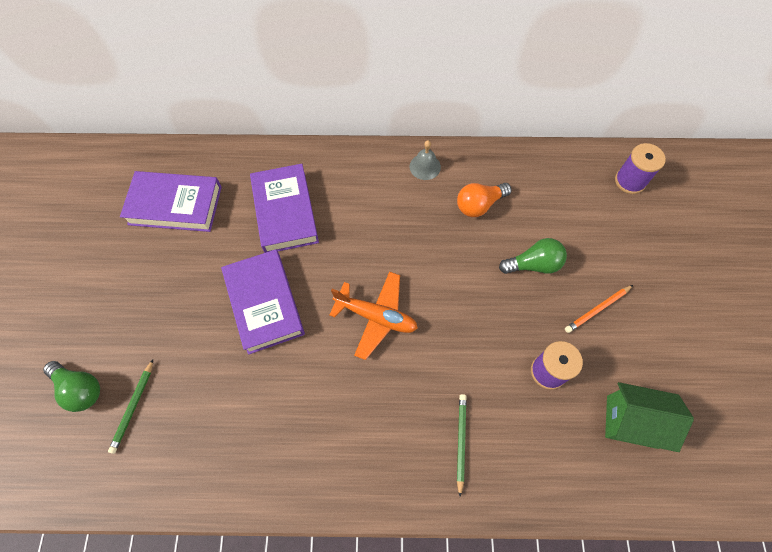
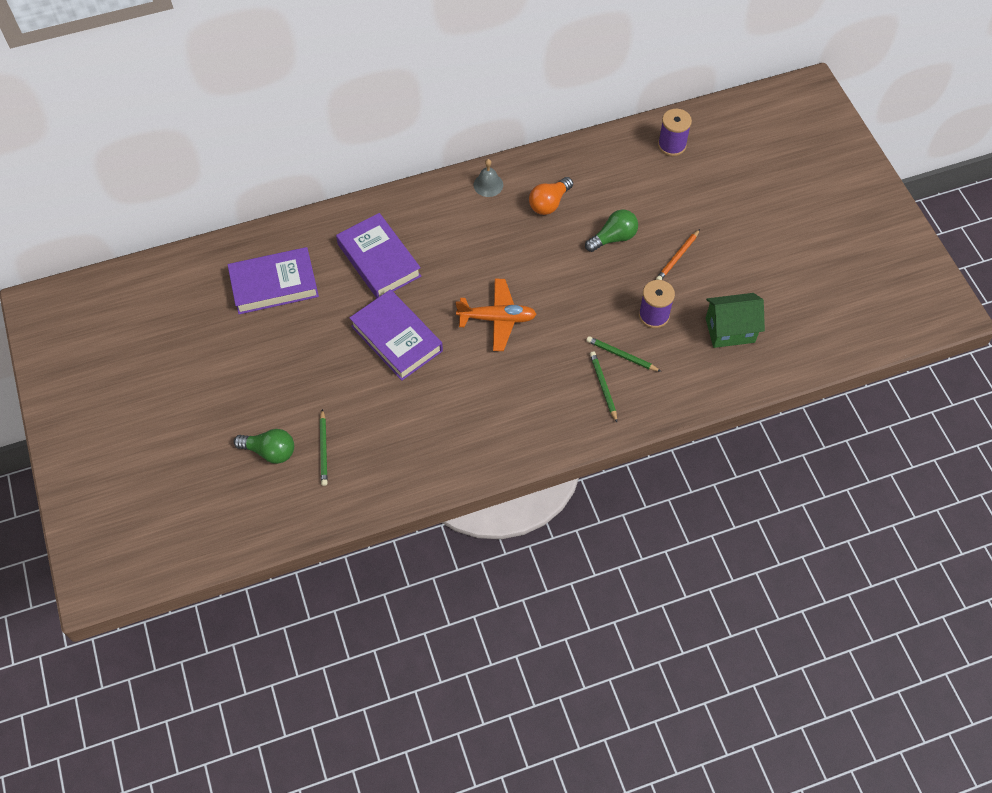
camera: 20 degrees left, 5 degrees down
(495, 409) = (621, 355): none -> green pencil

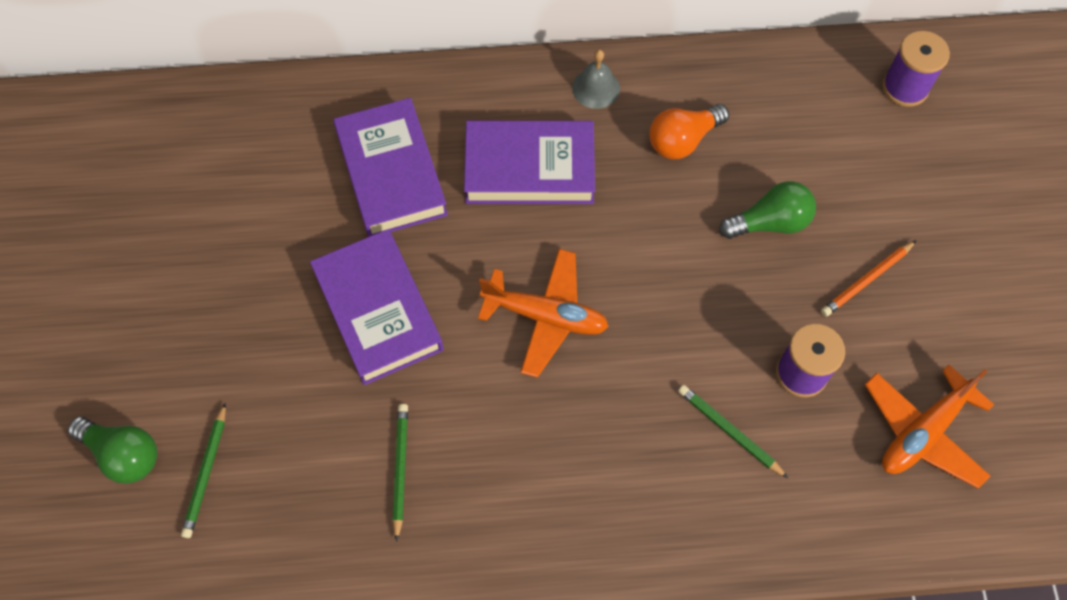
camera: 15 degrees right, 5 degrees up
(274, 285) = (221, 176): purple book -> purple book (529, 168)
(603, 386) = (684, 479): green pencil -> green pencil (400, 469)
(730, 330) = (923, 432): green house -> orange plane

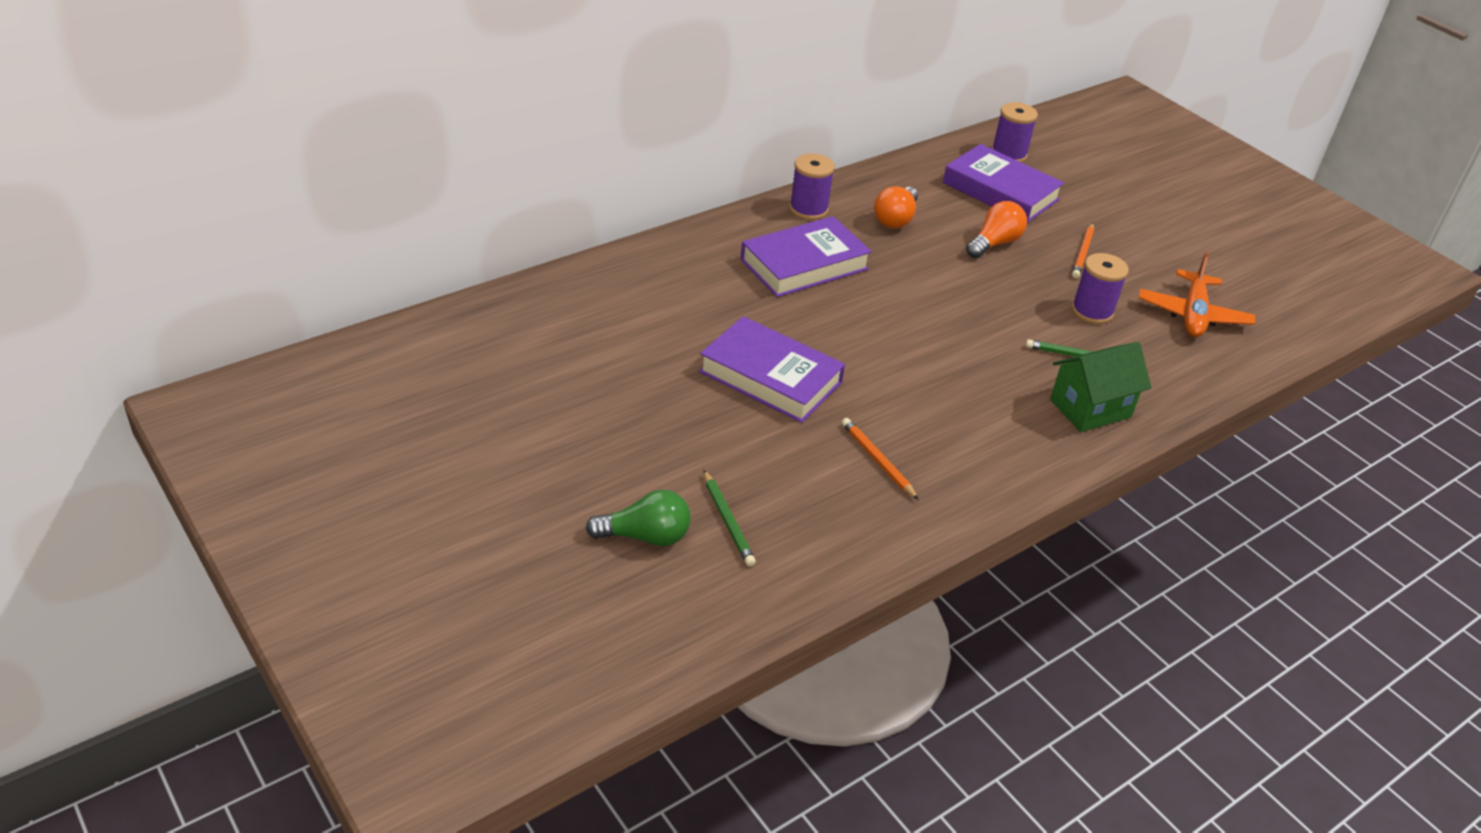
camera: 35 degrees left, 25 degrees down
(391, 173) = (703, 297): purple book -> purple book (1000, 191)
(400, 469) = (877, 460): green pencil -> orange pencil
(545, 316) = (896, 339): orange plane -> none
(596, 88) = (808, 209): grey bell -> purple spool
(680, 509) = (1090, 408): none -> green house
(770, 222) = (994, 243): green light bulb -> orange light bulb

